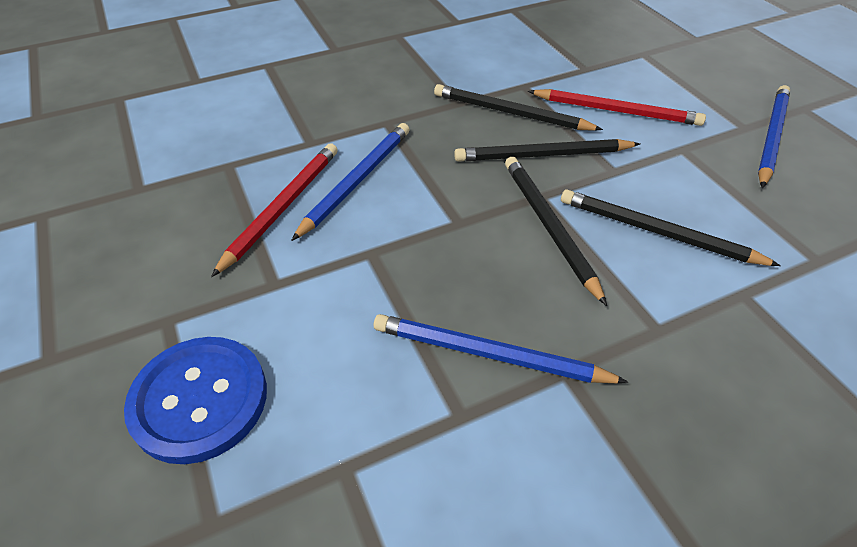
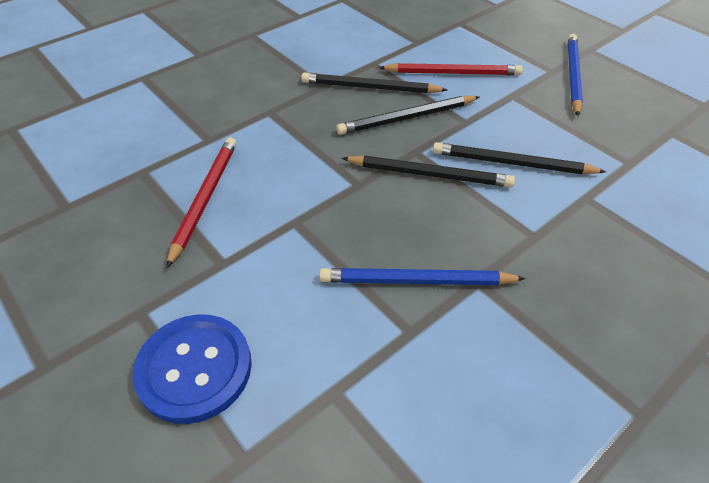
camera: 15 degrees left, 0 degrees up
(356, 181) = (261, 165): blue pencil -> none
(548, 227) = (429, 174): black pencil -> black pencil turned 135 degrees clockwise

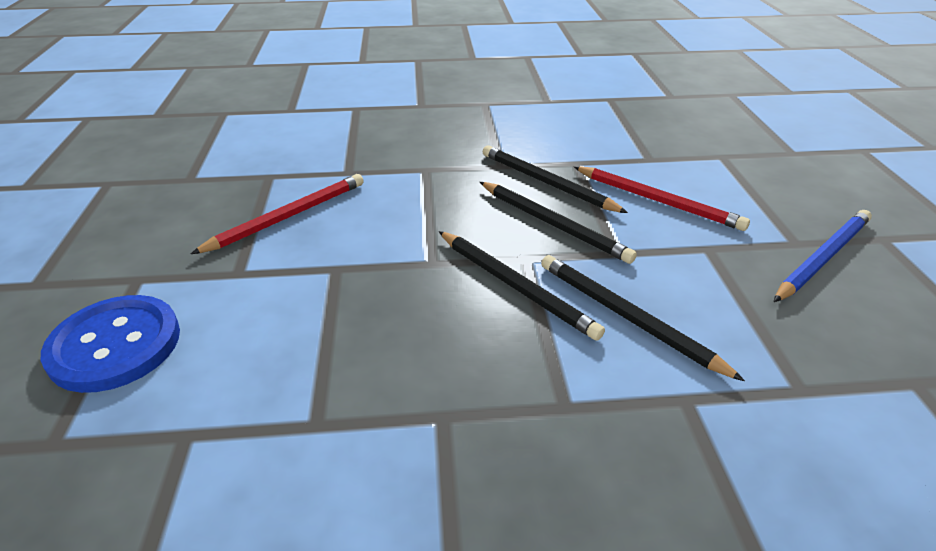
camera: 35 degrees right, 10 degrees down
(407, 118) = (553, 224): black pencil -> black pencil turned 150 degrees counterclockwise
(416, 281) = (379, 380): blue pencil -> none

